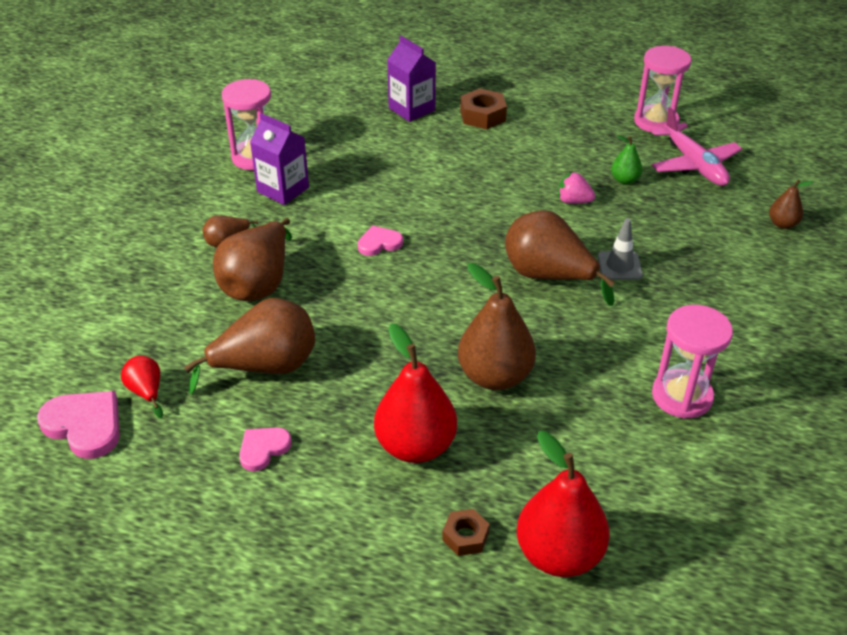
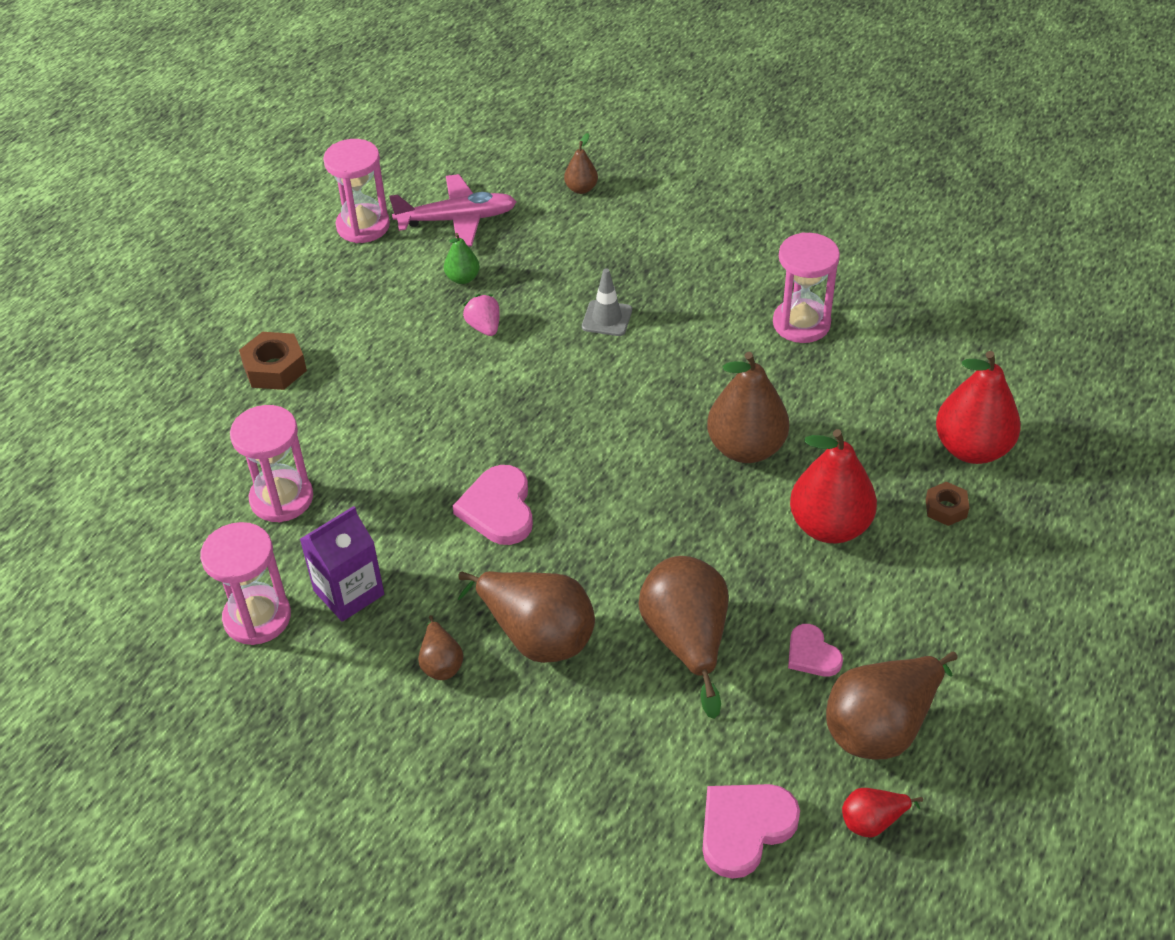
camera: 75 degrees left, 5 degrees up
(146, 392) = (701, 762): red pear -> red pear (873, 821)
(360, 144) = (281, 498): none -> pink hourglass
(379, 243) = (498, 509): pink heart -> pink heart, size x1.63
(411, 109) = (223, 434): purple carton -> none
(548, 276) = (606, 375): brown pear -> brown pear (881, 727)
(573, 201) = (484, 327): pink strawberry -> pink strawberry turned 120 degrees clockwise

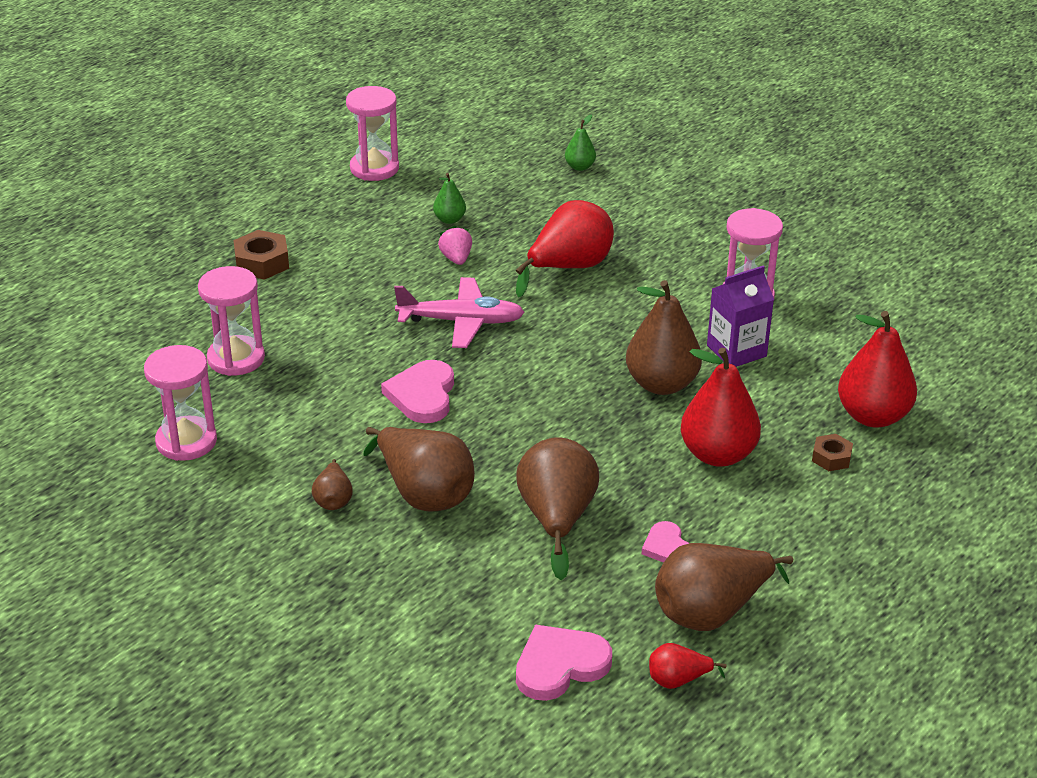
camera: 10 degrees right, 10 degrees down
(349, 592) = (271, 436): purple carton -> purple carton (736, 351)
(457, 220) = (459, 175): pink plane -> pink plane (461, 322)
(581, 189) = (580, 167): brown pear -> green pear
(607, 318) = (569, 268): grey traffic cone -> red pear

